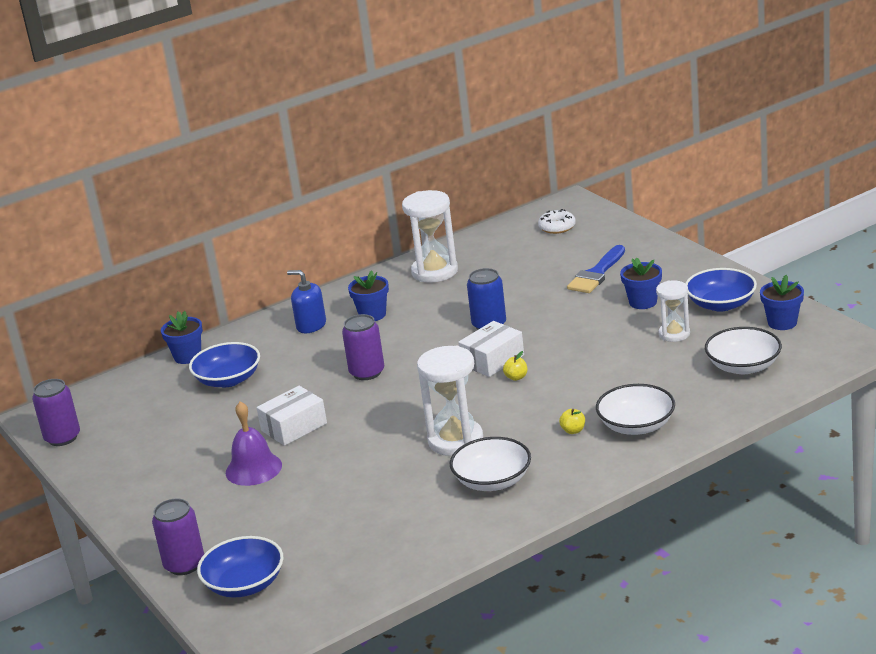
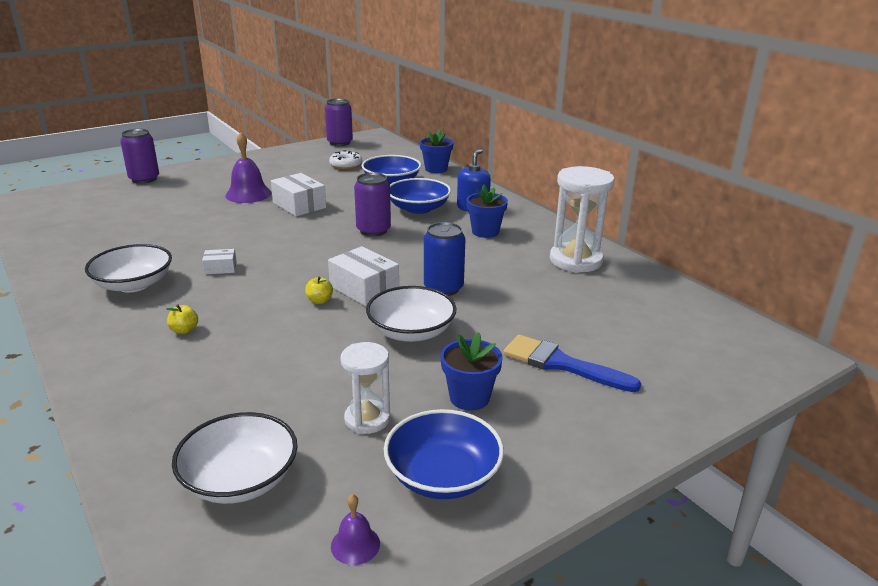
camera: 85 degrees right, 0 degrees up
(244, 584) = (97, 196): blue bowl -> blue bowl (418, 208)
(455, 440) = (220, 268): white hourglass -> white box
(557, 227) = (703, 339): white donut -> white donut (346, 165)
(636, 425) = (159, 372): white bowl -> white bowl (411, 332)
(782, 323) = (355, 544): blue flower pot -> purple bell

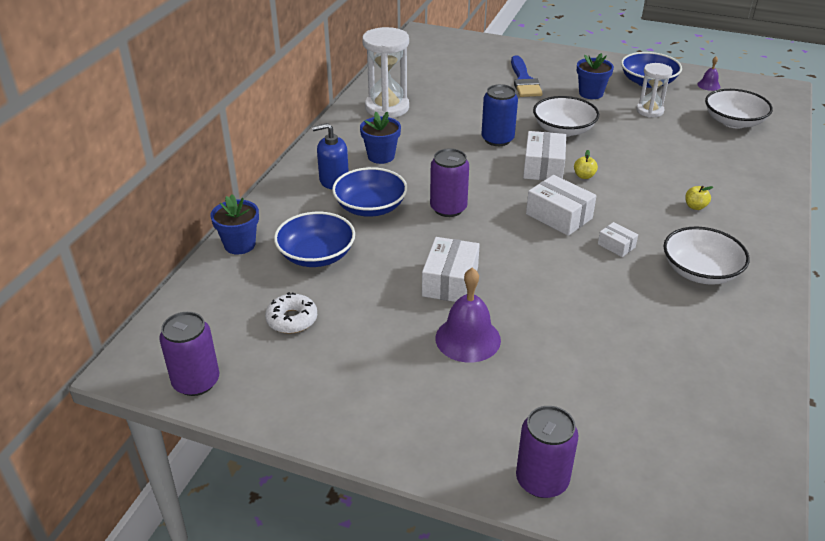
camera: 125 degrees left, 10 degrees up
(291, 264) = (559, 216): none -> white box

